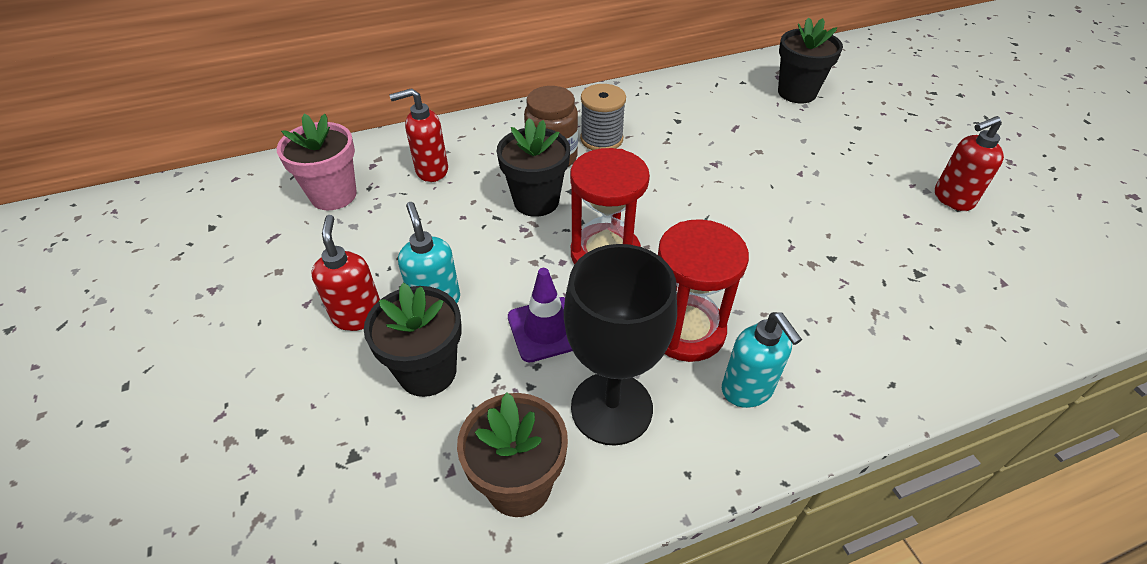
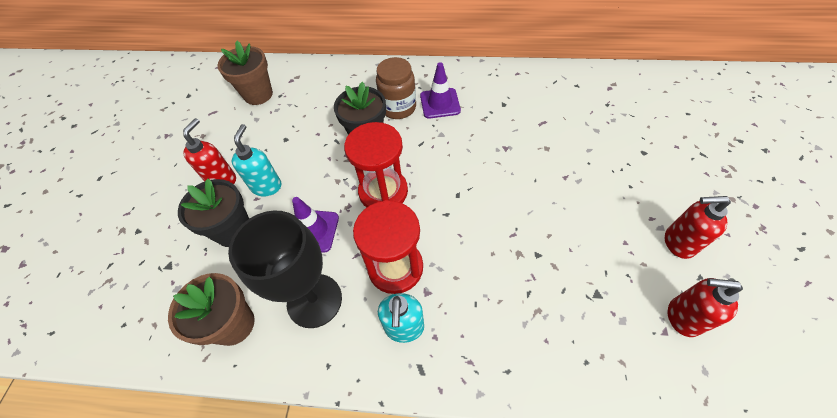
camera: 30 degrees right, 10 degrees up
(333, 195) = (258, 94): pink flower pot -> brown flower pot
(431, 171) = (320, 95): red soap dispenser -> red soap dispenser (682, 317)
(601, 139) = (440, 103): grey spool -> purple traffic cone
(796, 93) = (614, 107): black flower pot -> none

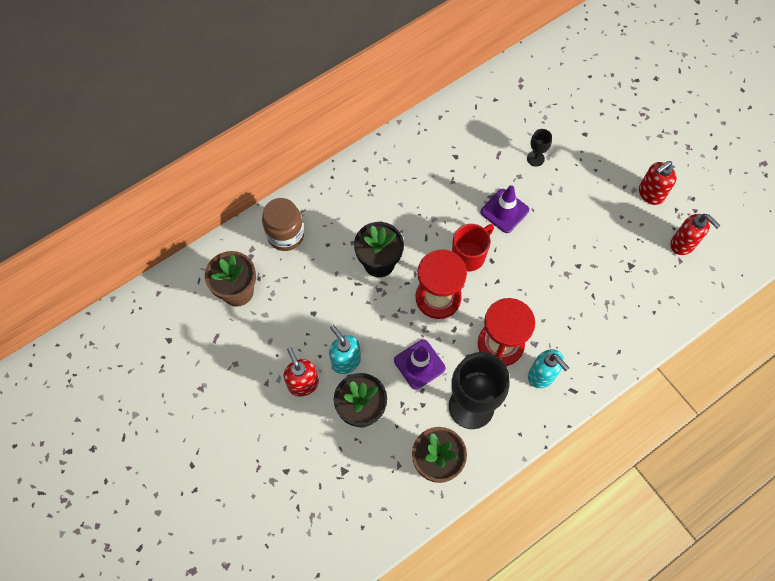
camera: 45 degrees left, 10 degrees up
(398, 108) = (376, 217): brown jar -> brown jar (285, 235)
(440, 103) = (405, 190): purple traffic cone -> purple traffic cone (504, 211)
(442, 178) = (469, 255): none -> red mug
(575, 144) = (535, 158): none -> black goblet
(682, 317) = (683, 244): red soap dispenser -> red soap dispenser turned 105 degrees counterclockwise

